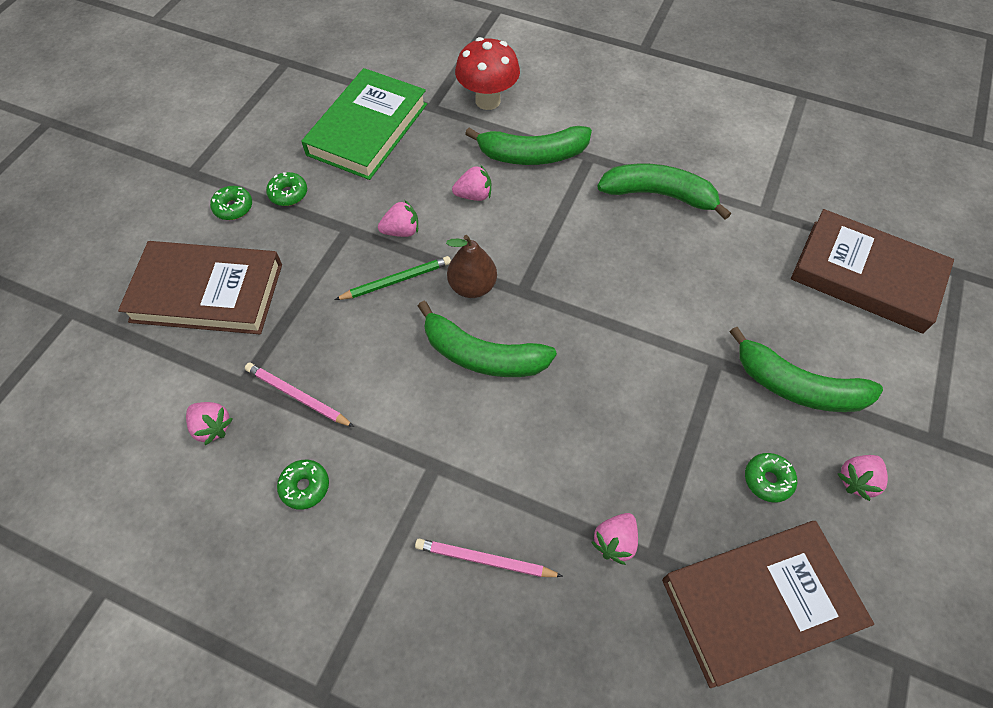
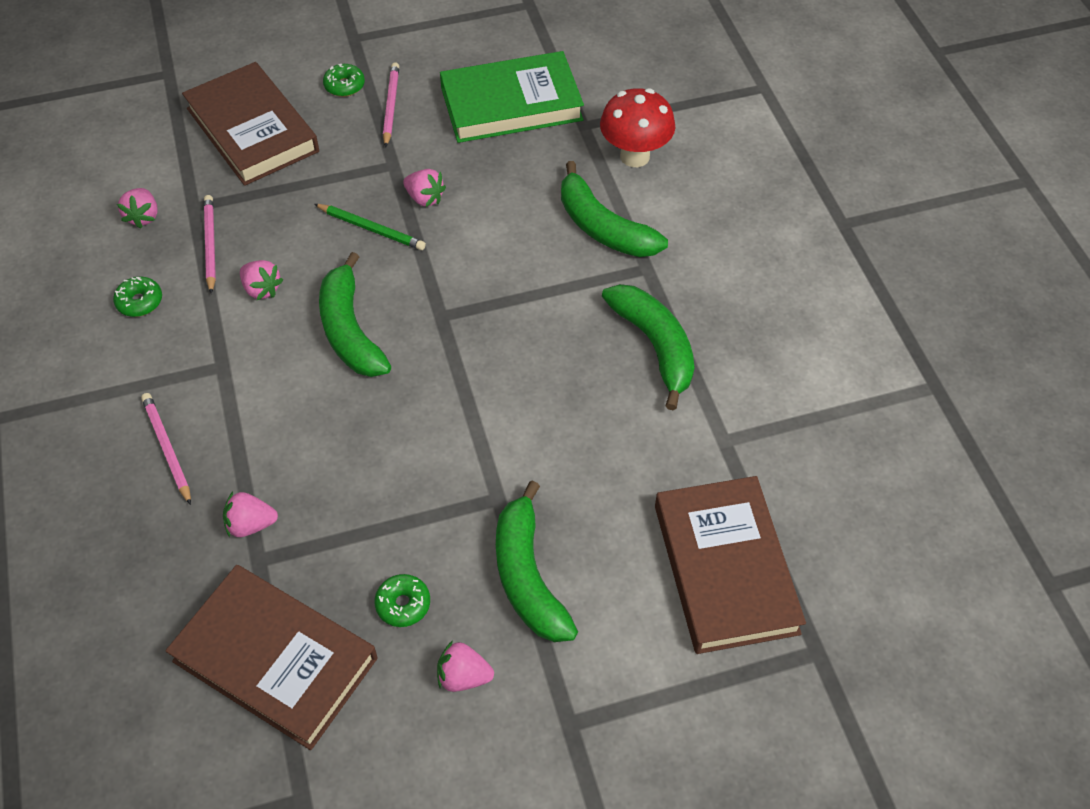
camera: 50 degrees right, 5 degrees down
(288, 194) = (391, 106): green donut -> pink pencil
(472, 286) = (413, 280): brown pear -> none
(474, 195) = (512, 218): pink strawberry -> pink strawberry (262, 289)

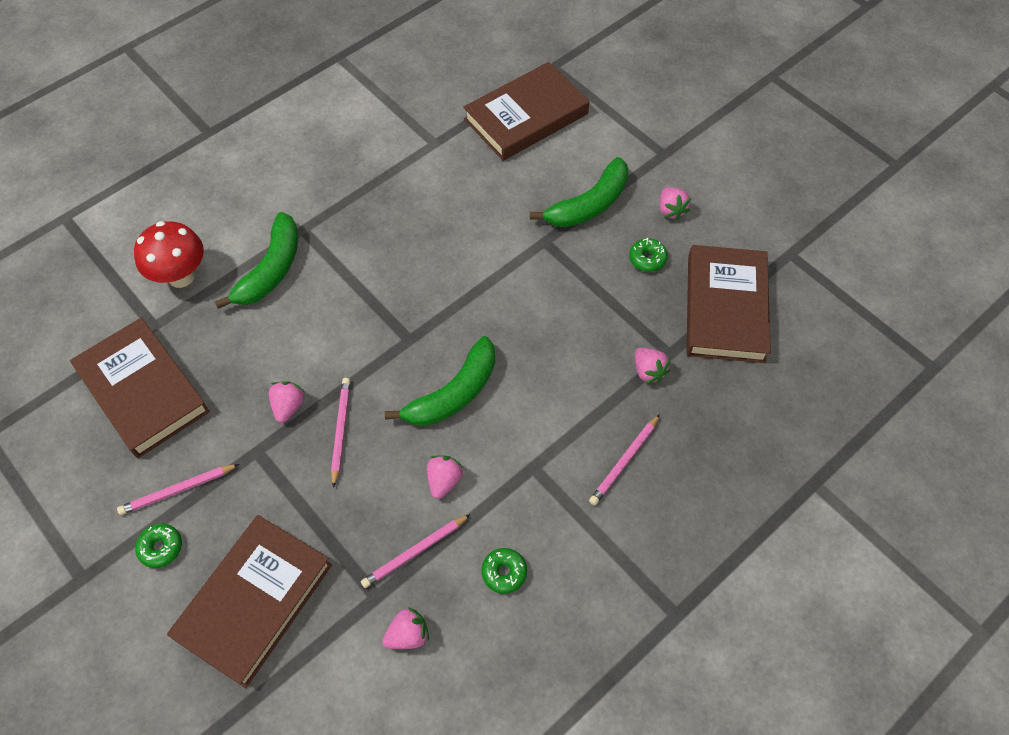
camera: 115 degrees left, 5 degrees up
(371, 229) = (341, 431): green pencil -> pink pencil
(511, 104) = (143, 391): green book -> brown book
(655, 346) = (375, 201): green banana -> none

